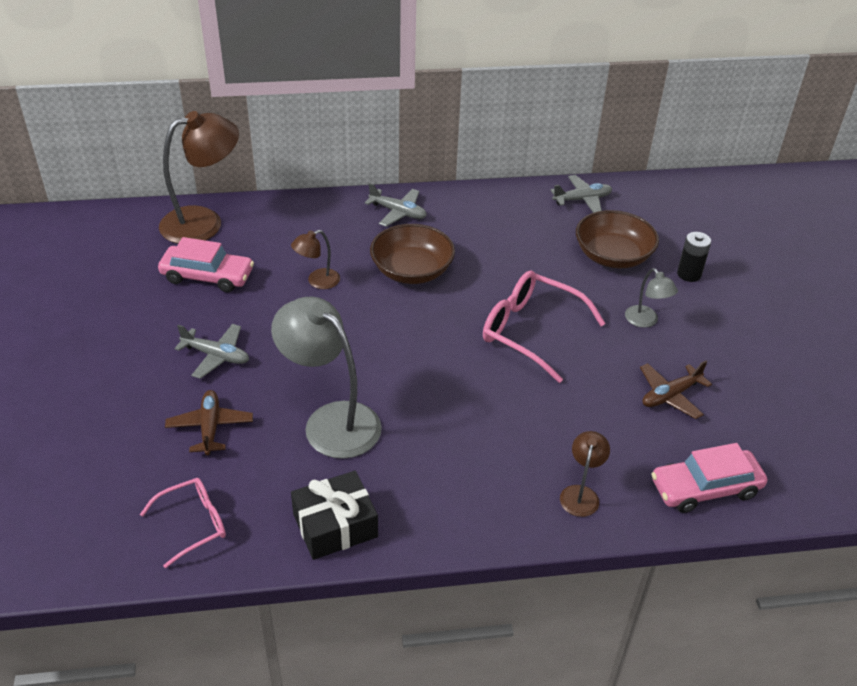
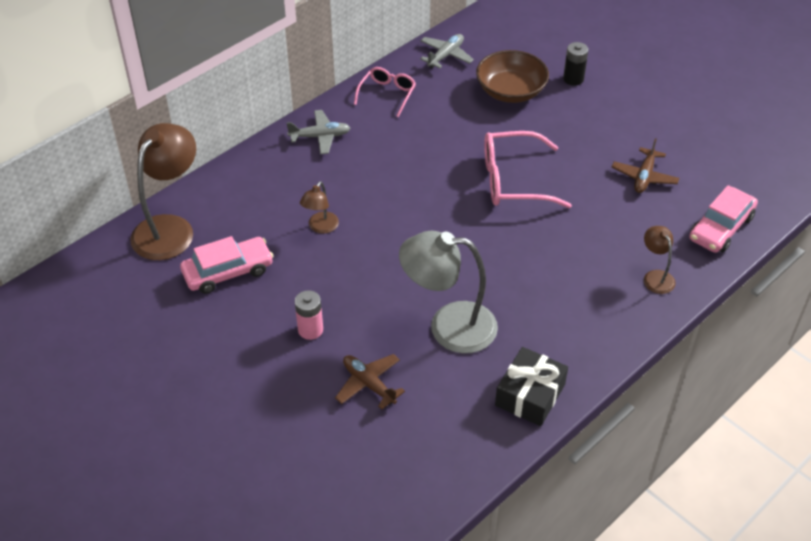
camera: 35 degrees left, 5 degrees up
(194, 524) = (436, 456): pink glasses -> pink glasses (387, 94)
(216, 356) = (310, 330): grey plane -> pink battery
(412, 271) = (382, 179): brown bowl -> none
(645, 321) = (579, 130): grey lamp -> none

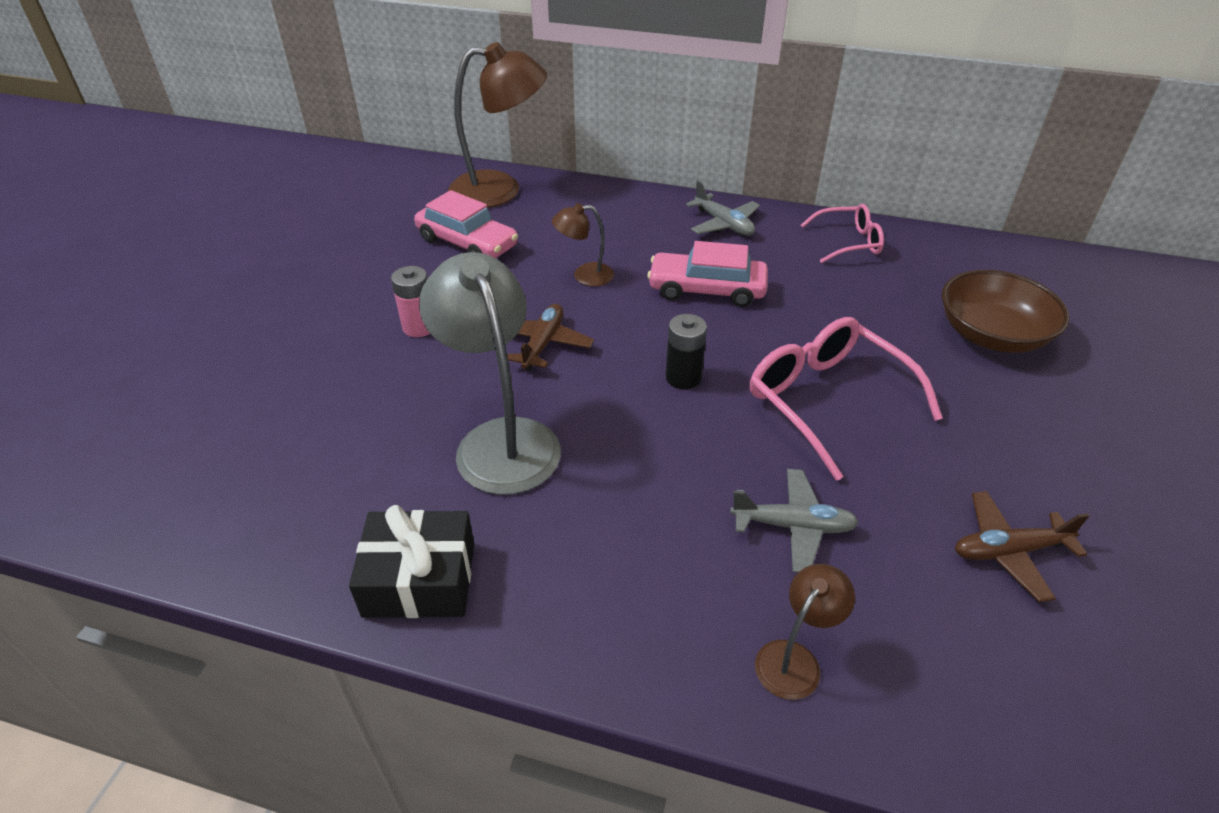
camera: 60 degrees right, 5 degrees down
(369, 384) = (357, 405): brown plane -> brown plane (543, 344)
(445, 56) = (974, 259): grey plane -> grey plane (793, 526)
(573, 79) = (1103, 385): black battery -> black battery (683, 377)
(721, 228) = (1016, 725): pink car -> pink car (706, 289)

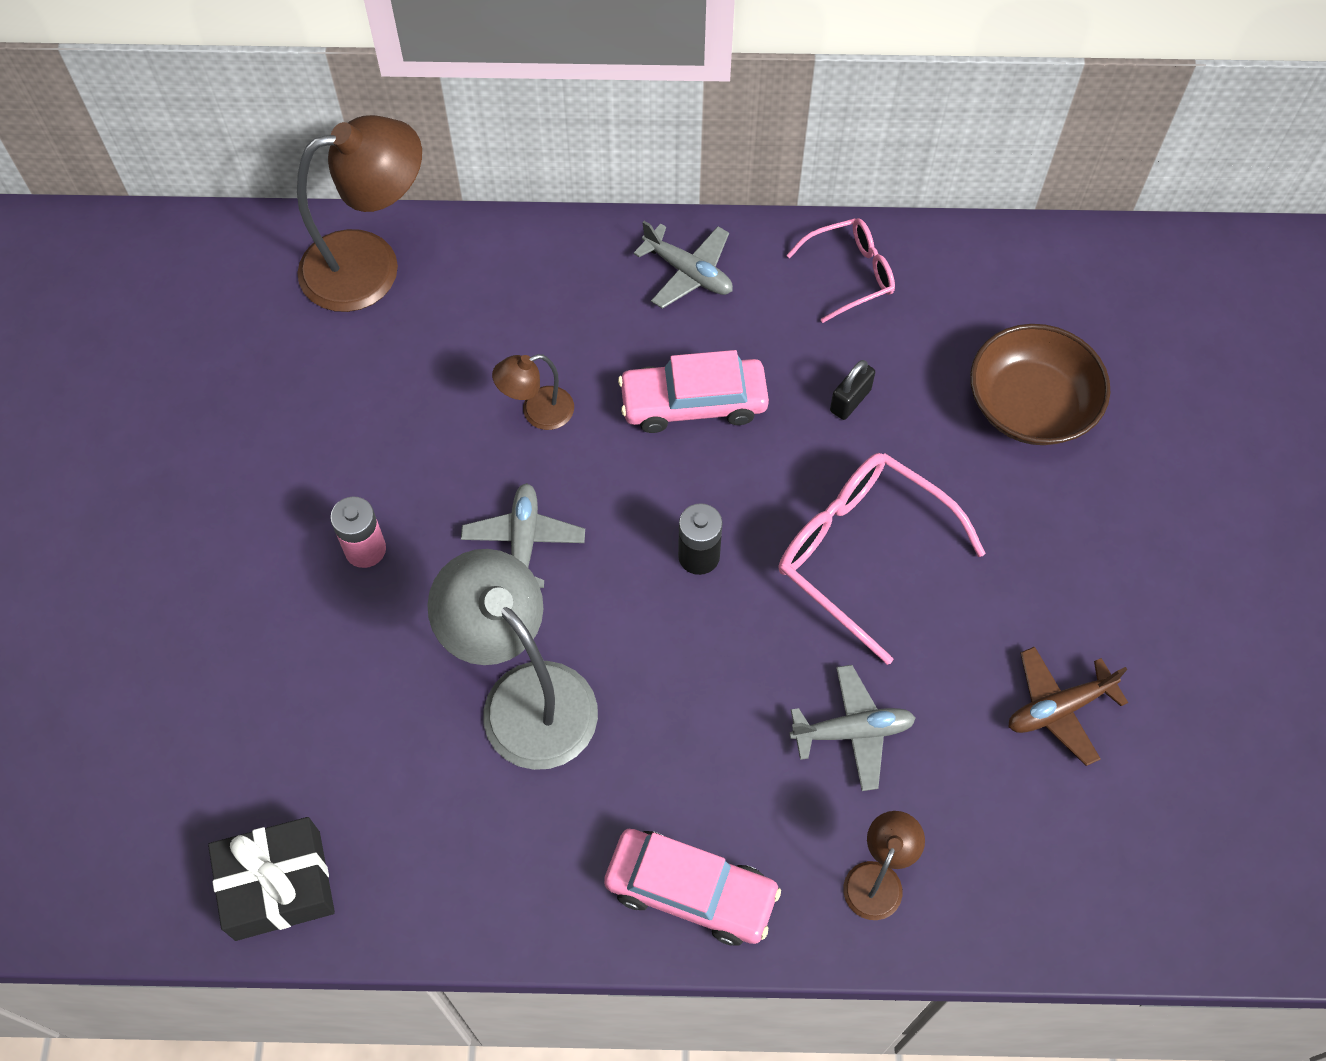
camera: 15 degrees left, 20 degrees up
(420, 579) = (506, 888): black gift -> black gift (278, 885)
(467, 243) = (366, 384): pink car -> pink car (691, 891)
(543, 344) = (524, 542): brown plane -> grey plane
(835, 308) = (850, 400): none -> black padlock

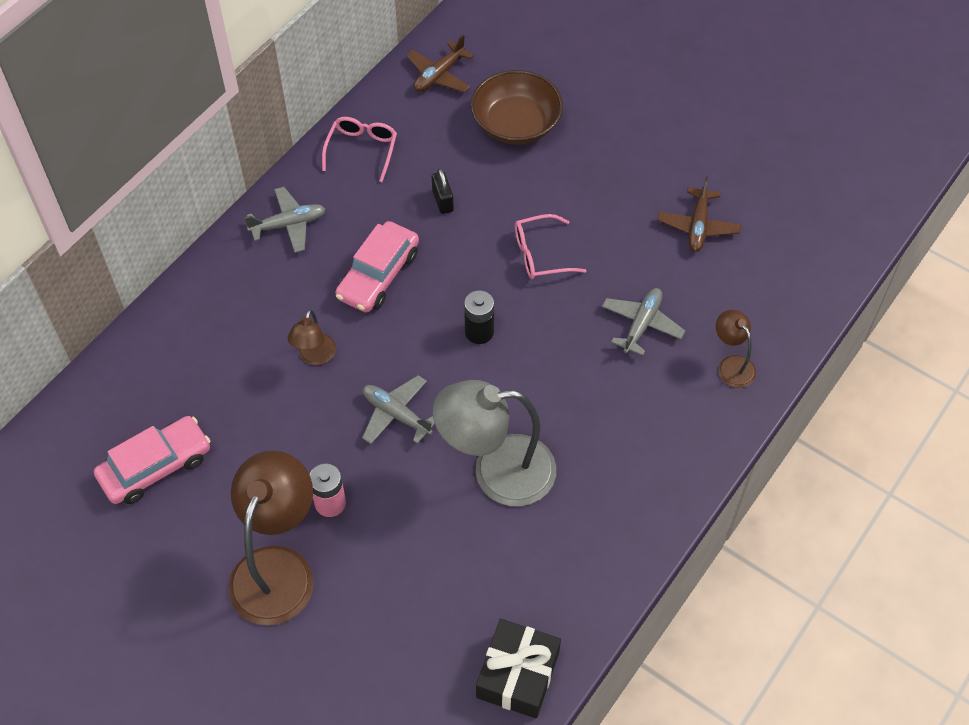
camera: 55 degrees left, 5 degrees down
(370, 265) = (125, 386): brown lamp -> brown lamp (278, 568)
(691, 891) = (677, 457): pink car -> pink car (156, 467)
(861, 553) = (540, 254): pink glasses -> pink glasses, size x0.60
(1028, 280) = (439, 75): none -> brown plane

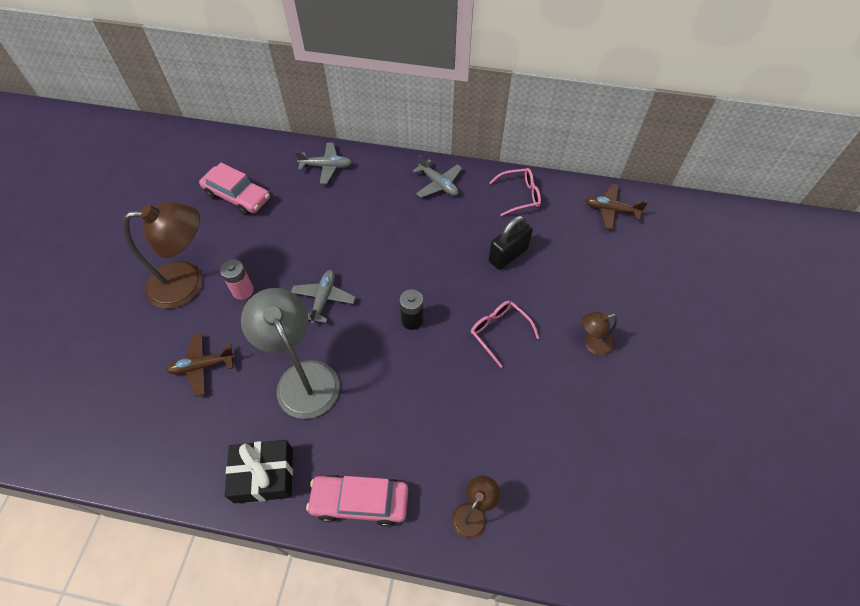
camera: 65 degrees right, 0 degrees up
(315, 357) = (347, 238): brown lamp -> brown lamp (593, 344)
(378, 275) = (427, 244): pink car -> pink car (360, 501)
(442, 201) = (508, 255): black padlock -> black padlock, size x1.68
(516, 124) = (603, 271): brown bowl -> none
(518, 675) = (143, 457): black gift -> black gift (264, 475)
(641, 325) = (475, 426): grey plane -> grey plane (326, 167)
(698, 226) = (594, 433): brown plane -> brown plane (202, 366)

